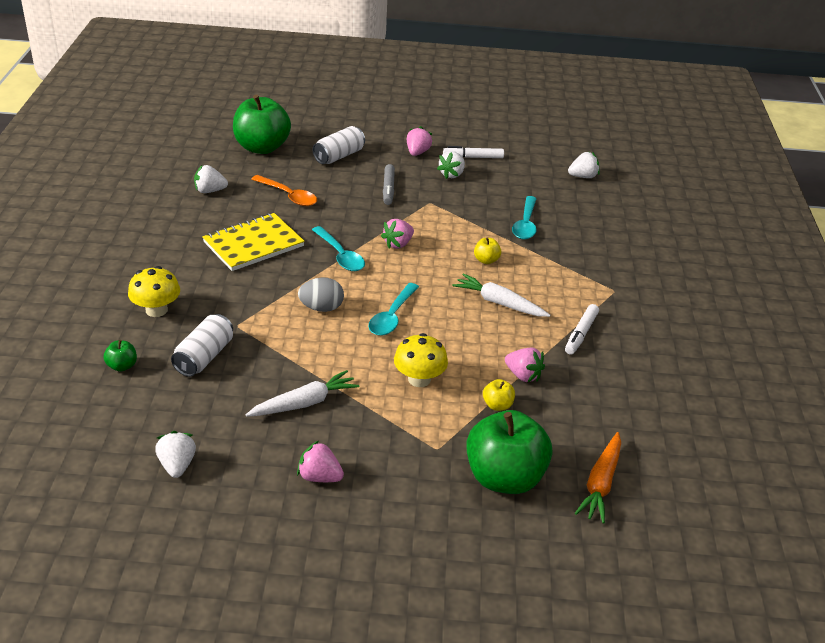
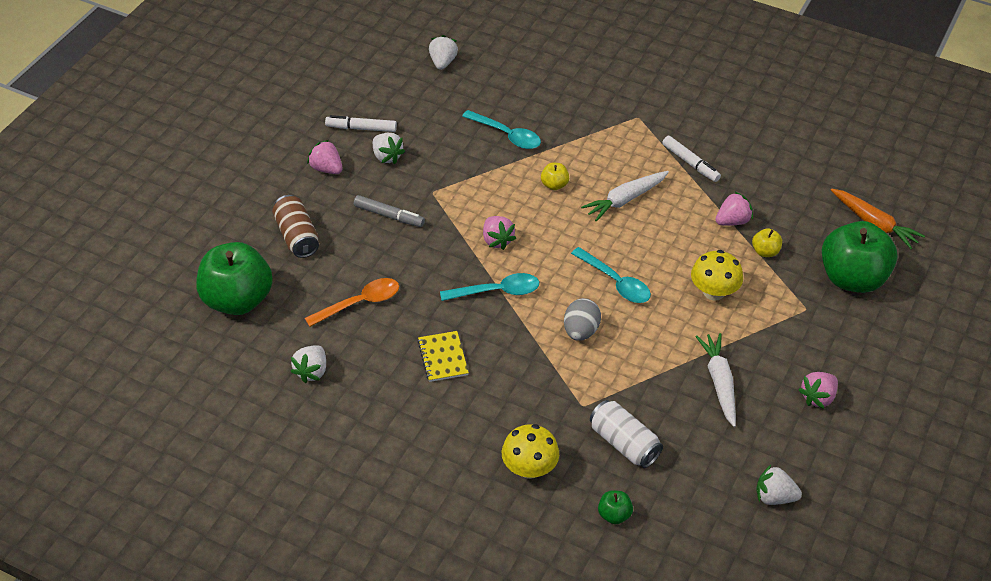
camera: 65 degrees left, 10 degrees up
(253, 244) = (443, 358): yellow notebook -> yellow notebook, size x0.57
(339, 156) = (297, 236): white can -> brown can
(473, 157) = (361, 128): white marker -> white marker turned 75 degrees clockwise

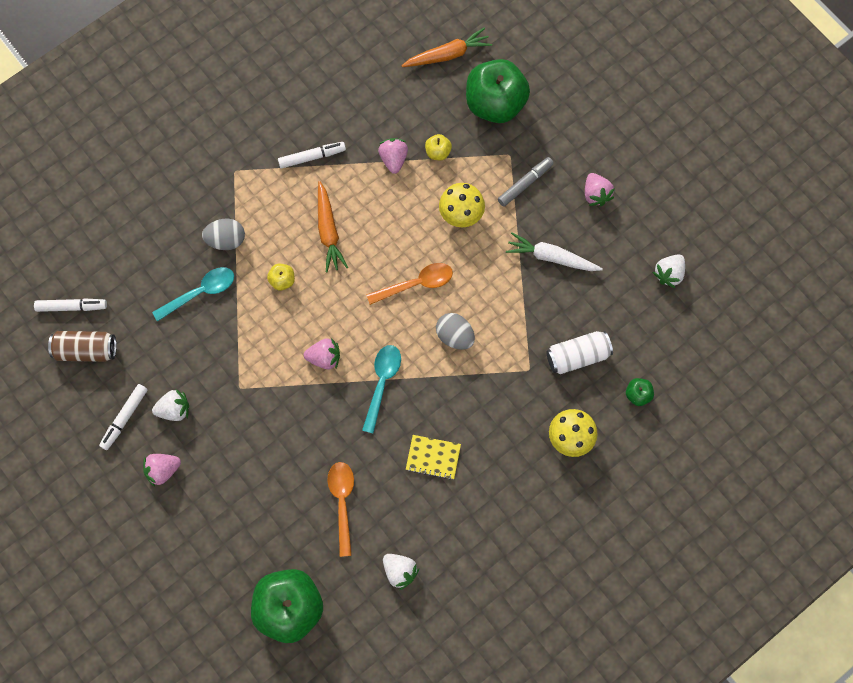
camera: 65 degrees left, 25 degrees up
(297, 236) = (237, 528): brown can -> brown can (86, 350)
(389, 216) = (250, 437): grey marker -> grey marker (525, 184)
(443, 62) = (72, 307): white strawberry -> white marker
(568, 134) = (226, 240): none -> grey egg
(615, 282) = (416, 284): turquoise spoon -> orange spoon
(625, 200) = (328, 231): white carrot -> orange carrot

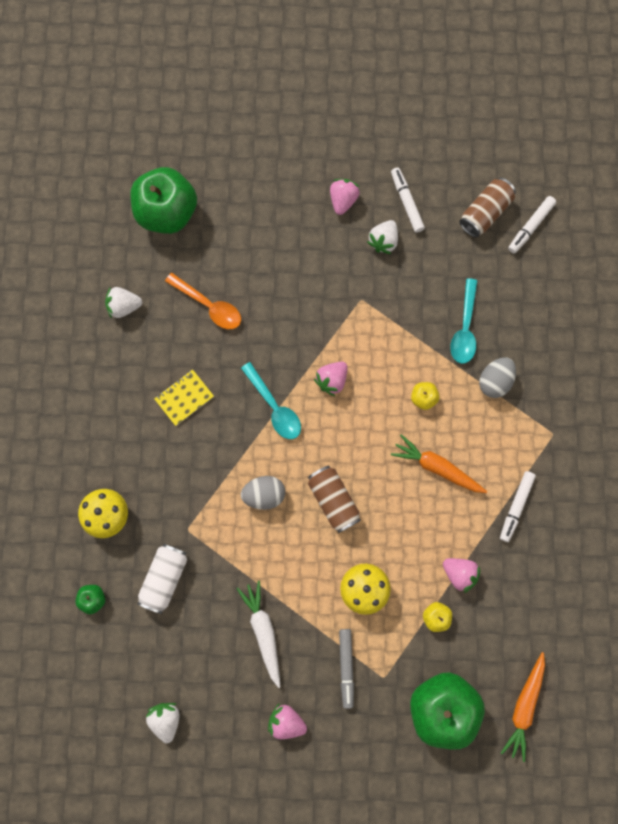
camera: 130 degrees right, 5 degrees up
(416, 284) = (333, 500): orange spoon -> brown can
(551, 257) = (263, 631): white carrot -> white carrot turned 75 degrees counterclockwise

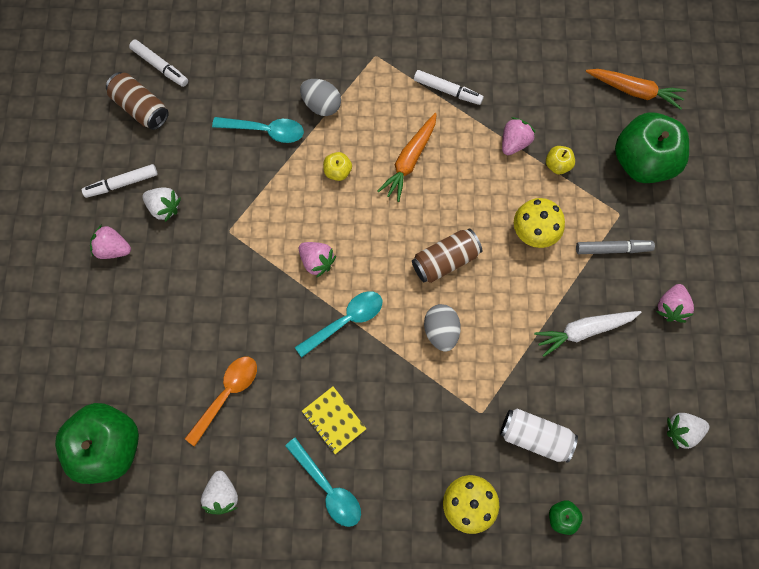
camera: 90 degrees left, 5 degrees down
(126, 394) = (328, 488): none -> turquoise spoon

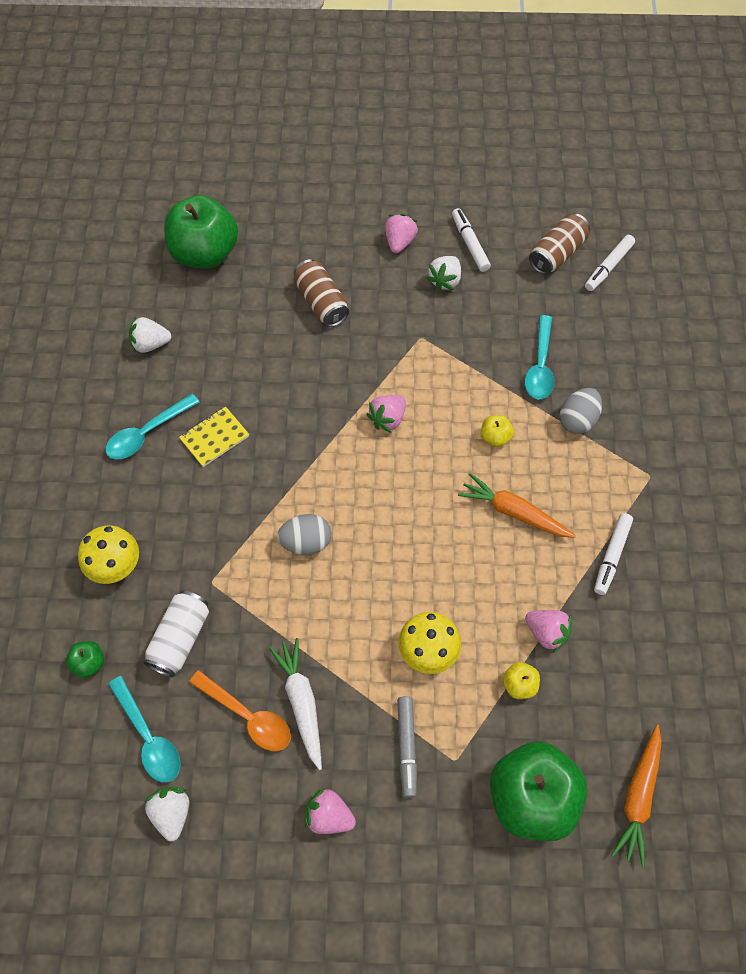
camera: 90 degrees right, 10 degrees down
(227, 394) = (247, 343): orange spoon -> orange spoon (247, 716)
(345, 321) = (320, 447): turquoise spoon -> turquoise spoon (148, 737)
(445, 260) = (389, 549): brown can -> brown can (321, 302)

